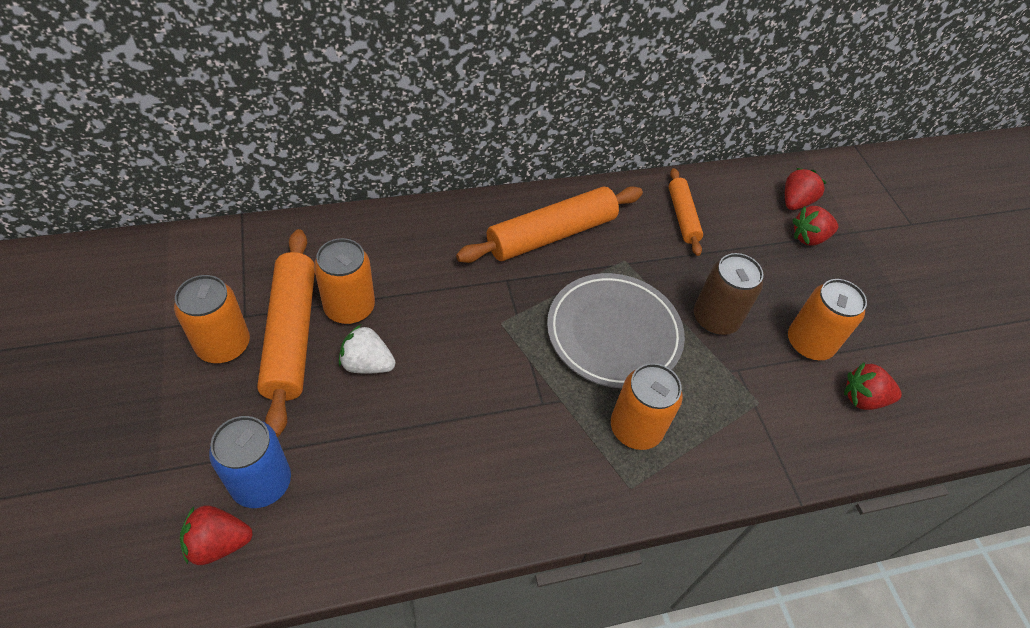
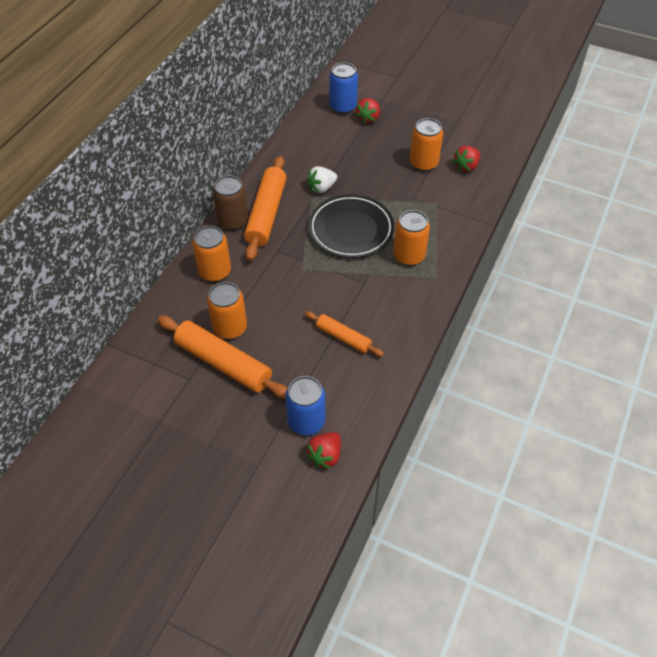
camera: 45 degrees left, 0 degrees up
(223, 345) = (201, 398): orange can -> orange can (215, 272)
(367, 364) = (274, 340): white strawberry -> white strawberry (321, 188)
(613, 333) = (351, 229): grey plate -> black plate
(682, 216) = (308, 155): orange rolling pin -> orange rolling pin (343, 337)
(715, 319) = (379, 186): brown can -> brown can (233, 221)
(795, 202) = (343, 107): red strawberry -> blue can

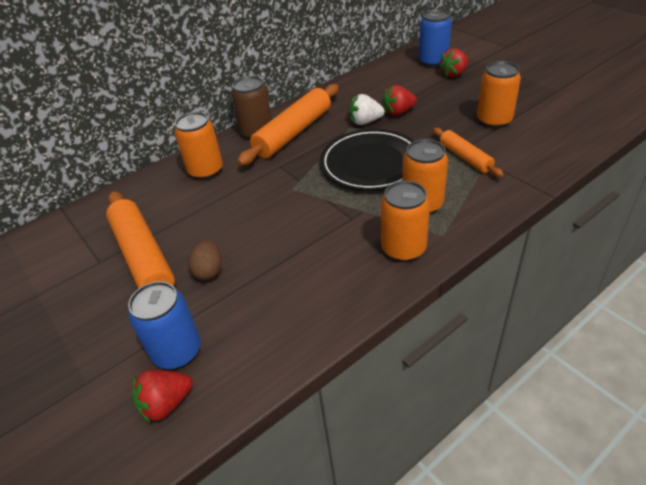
camera: 30 degrees right, 10 degrees down
(230, 328) = (178, 224): orange can -> orange can (403, 248)
(285, 357) = (209, 271): none -> brown egg
(343, 337) = (288, 269): orange rolling pin -> orange rolling pin (465, 157)
(466, 166) = (546, 132): red strawberry -> red strawberry (398, 112)

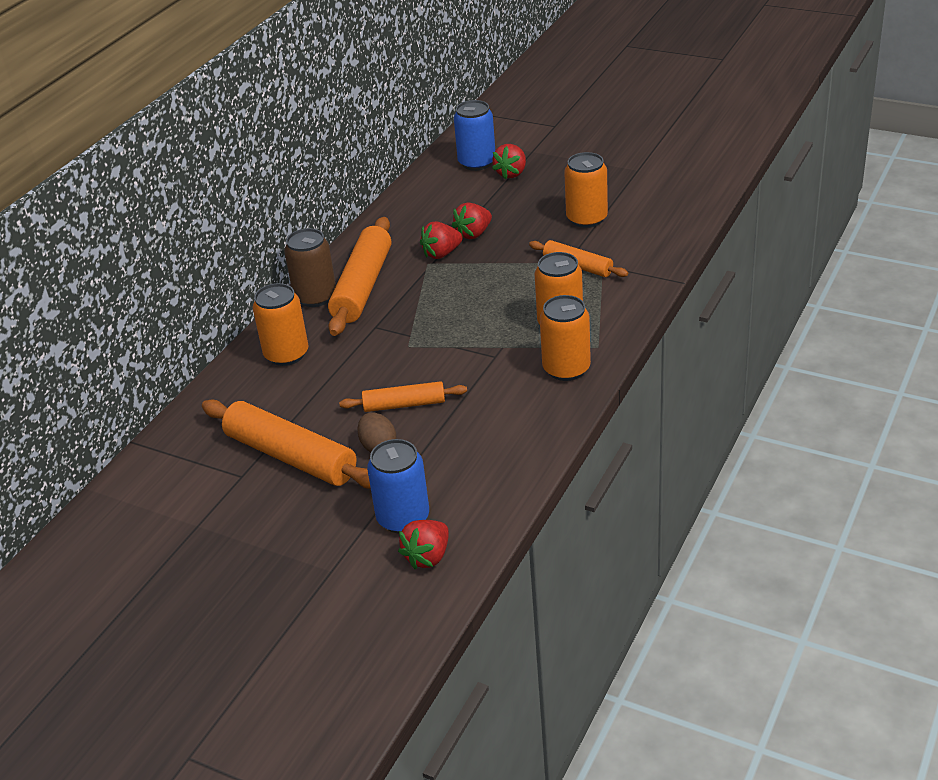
camera: 25 degrees left, 5 degrees down
(254, 239) = (404, 404): none -> orange rolling pin
(365, 122) = (441, 254): white strawberry -> red strawberry
(371, 164) = (480, 298): black plate -> none

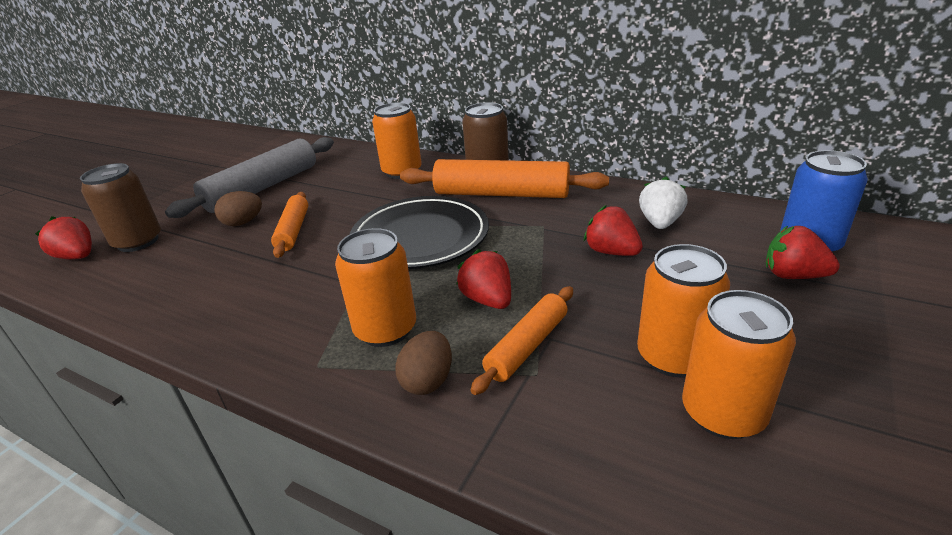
camera: 90 degrees right, 5 degrees down
(291, 456) = (263, 188): orange rolling pin -> grey rolling pin
(403, 518) = (138, 242): blue can -> brown can
(434, 324) = (420, 237): none -> black plate
(435, 212) = (660, 223): none -> white strawberry
(441, 254) = (563, 233): red strawberry -> red strawberry (488, 300)
(566, 369) = (285, 336): orange can -> orange can (723, 413)
(609, 300) = (428, 381): none -> brown egg

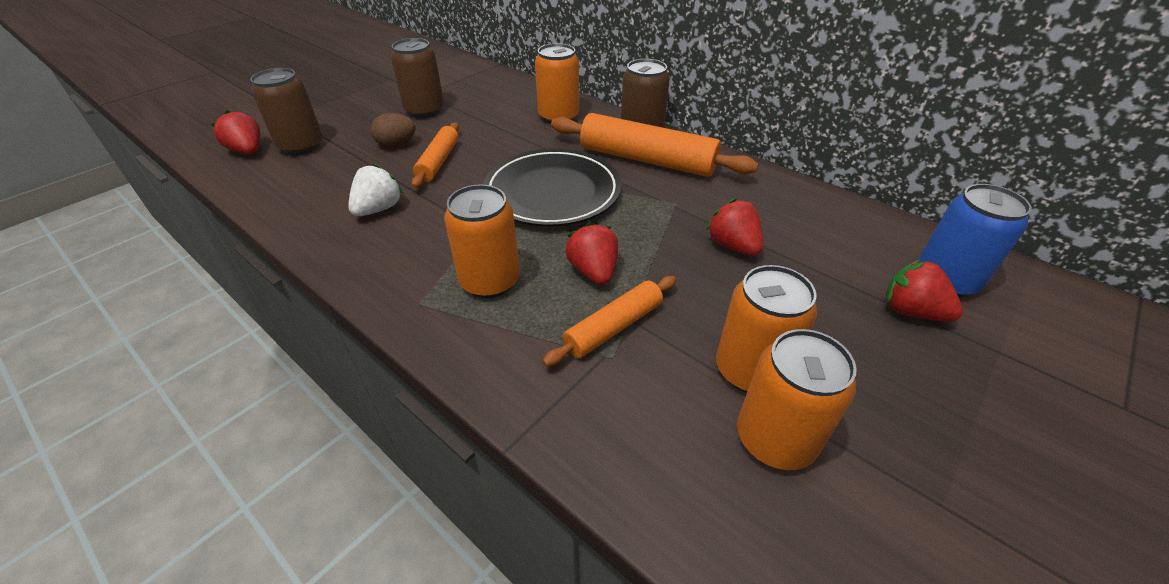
camera: 10 degrees right, 10 degrees up
(263, 188) = (425, 110): grey rolling pin -> brown can
(428, 381) = (511, 341): brown egg -> none
(660, 223) = (795, 224): white strawberry -> white strawberry (379, 209)

